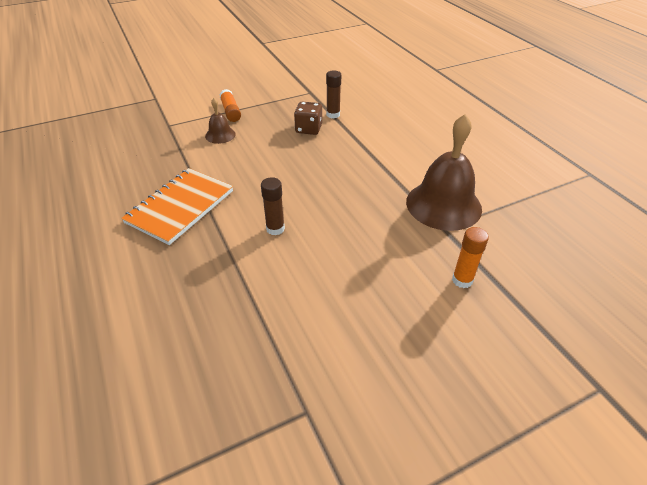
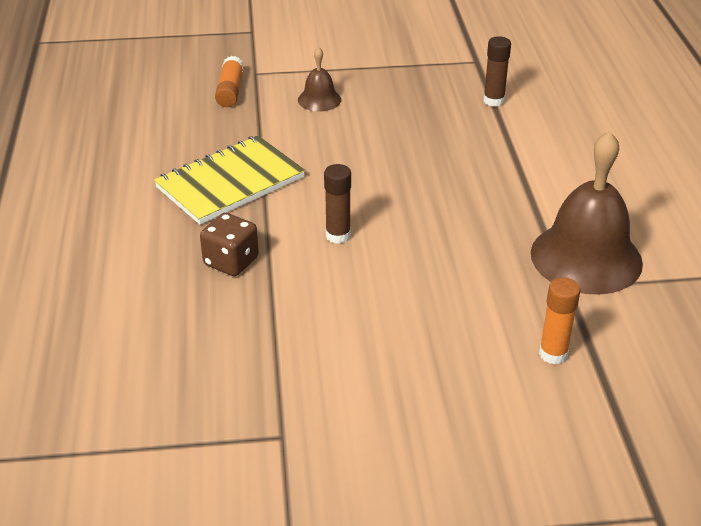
camera: 20 degrees right, 5 degrees down
(180, 207) = (230, 183): orange notebook -> yellow notebook
(231, 111) = (348, 69): orange glue stick -> orange glue stick (230, 90)
(308, 129) = (447, 115): brown dice -> brown dice (231, 261)

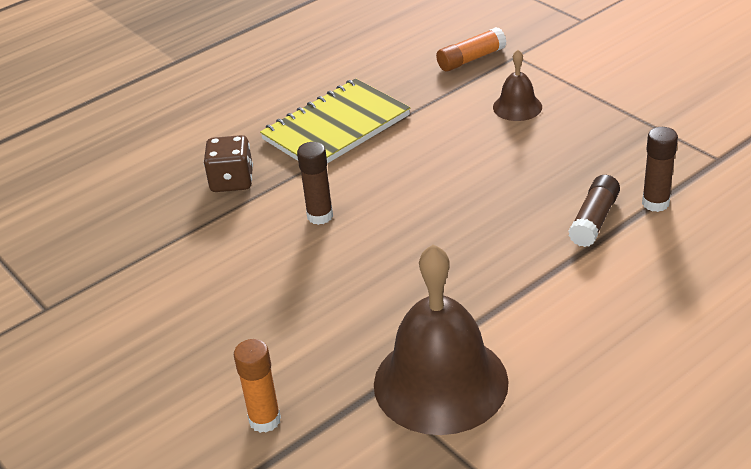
camera: 60 degrees right, 0 degrees up
(230, 183) = (336, 128): yellow notebook -> yellow notebook turned 60 degrees counterclockwise
(484, 129) = (594, 220): none -> brown glue stick

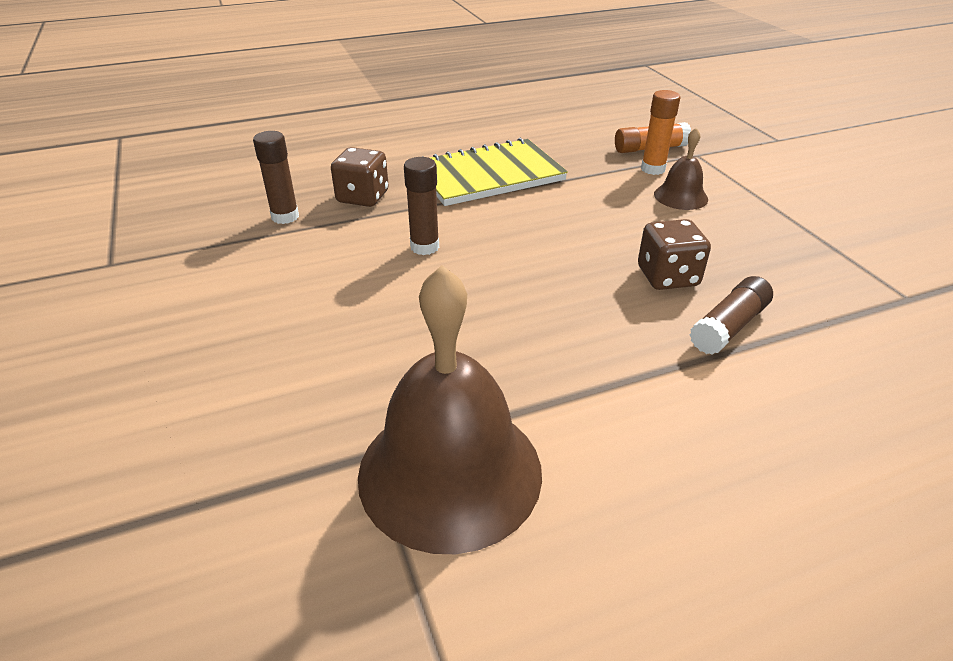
camera: 15 degrees right, 0 degrees up
(265, 420) = (216, 451): orange glue stick -> orange glue stick (653, 169)
(534, 189) = (667, 276): none -> brown dice
(655, 203) = (813, 327): brown glue stick -> brown glue stick (285, 217)

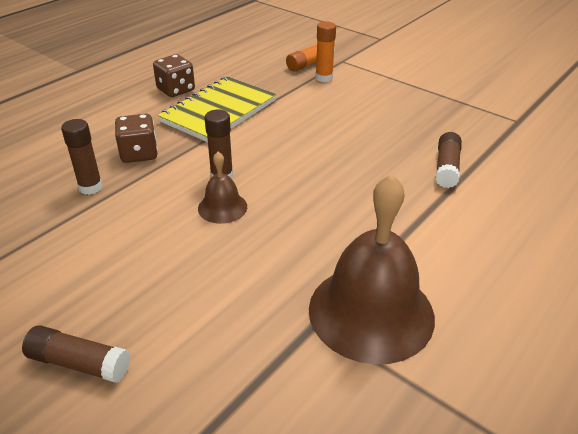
camera: 30 degrees left, 0 degrees up
(107, 387) = (79, 363): none -> brown glue stick
(667, 276) = (390, 148): brown dice -> brown dice (176, 90)
(680, 196) = (356, 92): brown bell -> brown bell (222, 207)

